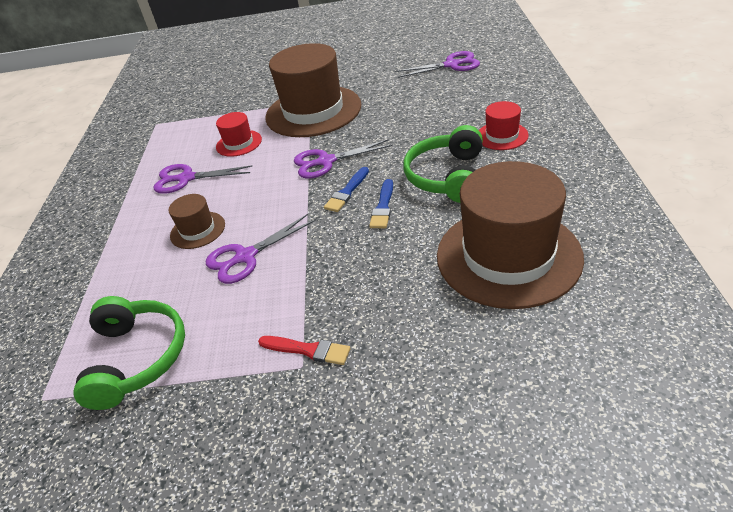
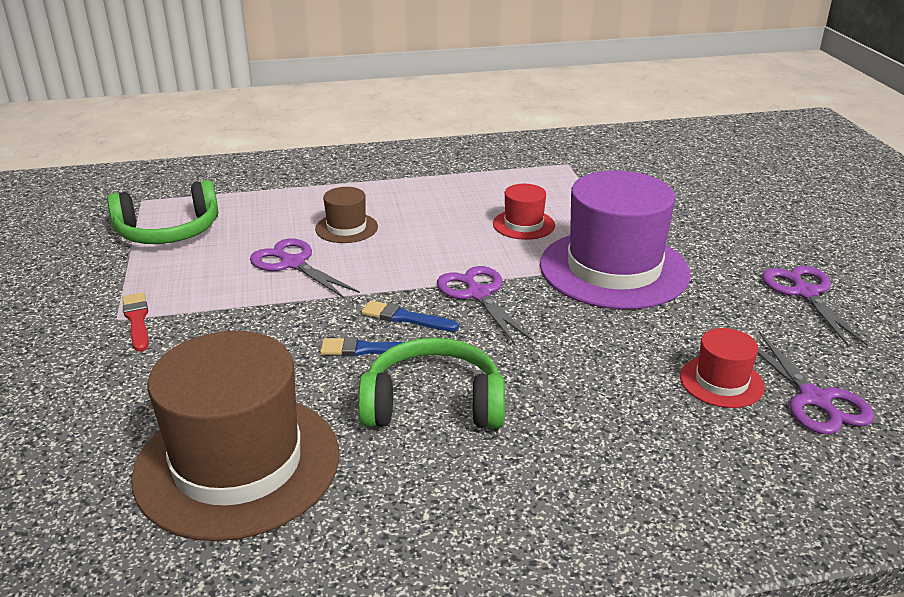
camera: 75 degrees right, 10 degrees down
(186, 178) = (446, 204): purple scissors -> purple scissors (805, 293)
(308, 350) = (137, 320): red brush -> red brush turned 150 degrees clockwise
(313, 111) = (614, 269): brown hat -> purple hat
(502, 136) = (553, 463): red hat -> red hat (721, 382)

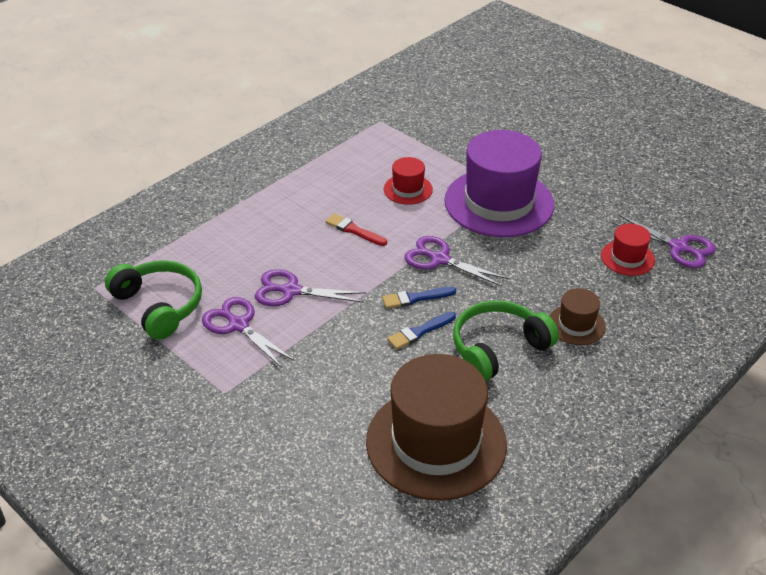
camera: 35 degrees left, 10 degrees up
(137, 320) = (240, 386): red brush -> red brush (354, 230)
(168, 231) = (159, 306): green headphones -> green headphones turned 75 degrees counterclockwise
(346, 228) = (291, 244): brown hat -> brown hat (576, 325)
(805, 293) = (616, 174): purple scissors -> purple scissors (238, 325)

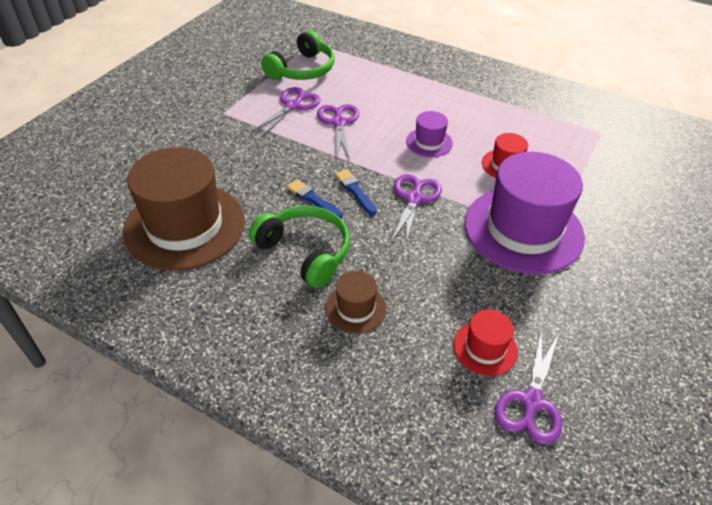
camera: 75 degrees right, 5 degrees up
(354, 230) = (429, 142): red brush -> purple hat

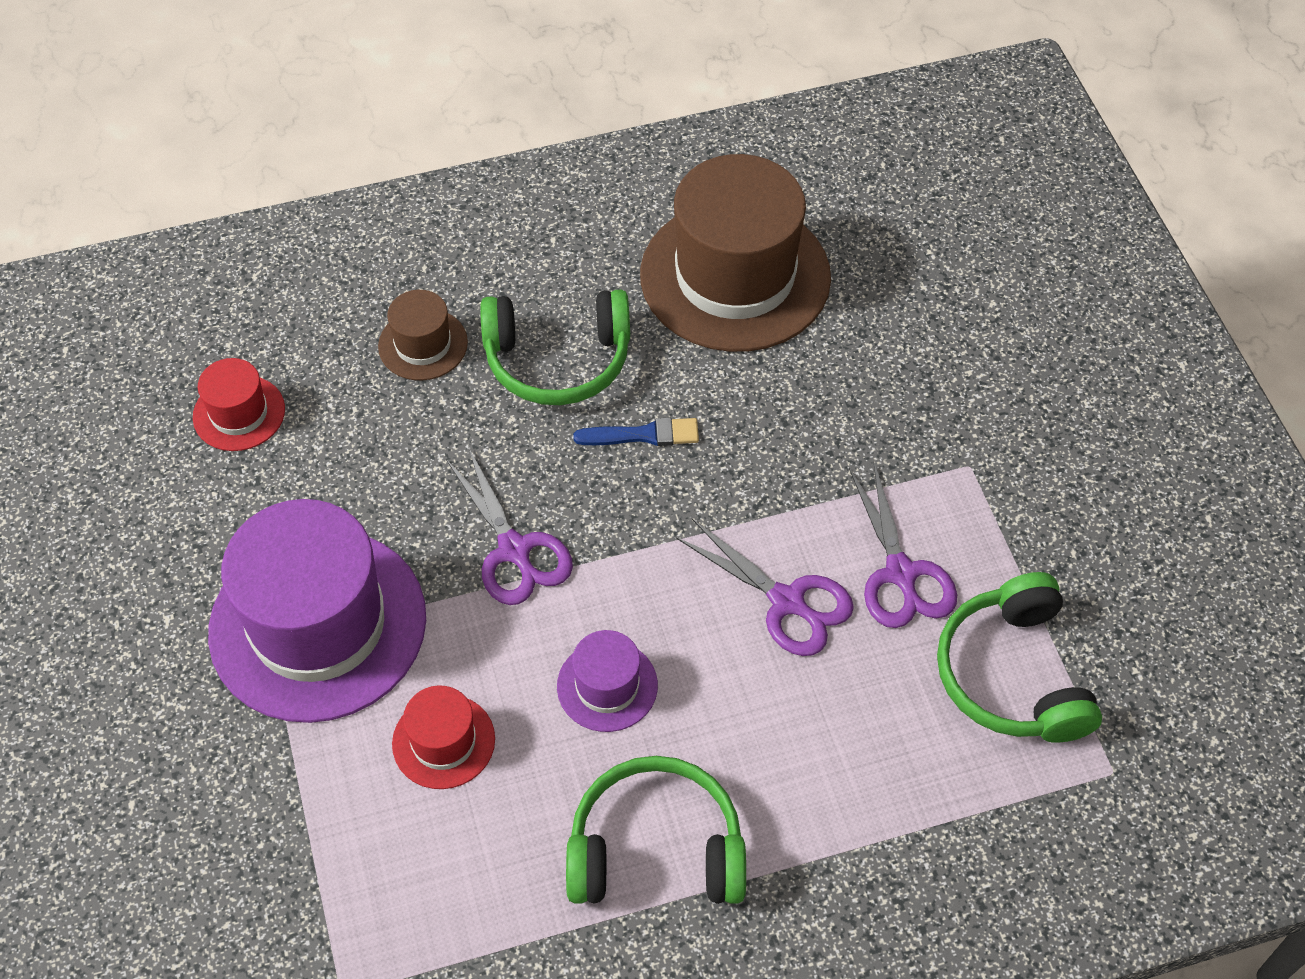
camera: 135 degrees right, 10 degrees up
(355, 191) = (606, 495): blue brush -> none
(462, 102) = (656, 849): none -> green headphones
(531, 401) = (146, 395): purple scissors -> none

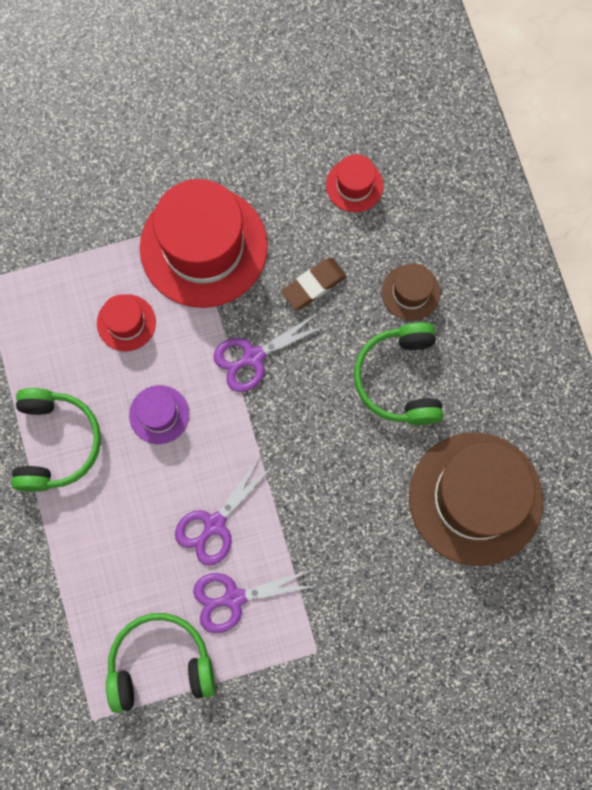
camera: 90 degrees right, 20 degrees up
(318, 624) = (203, 247): purple hat -> red hat
(400, 468) = (314, 285): none -> brown eraser
(643, 435) = (340, 435): blue brush -> none

